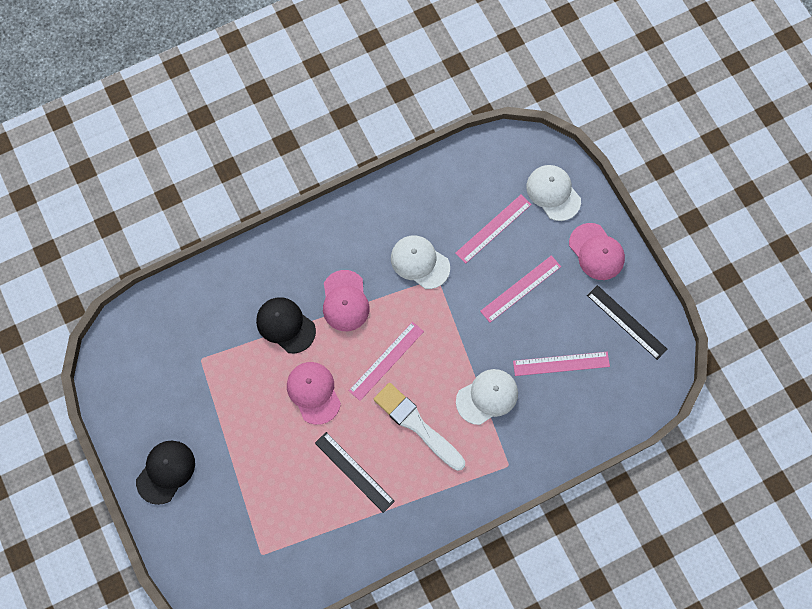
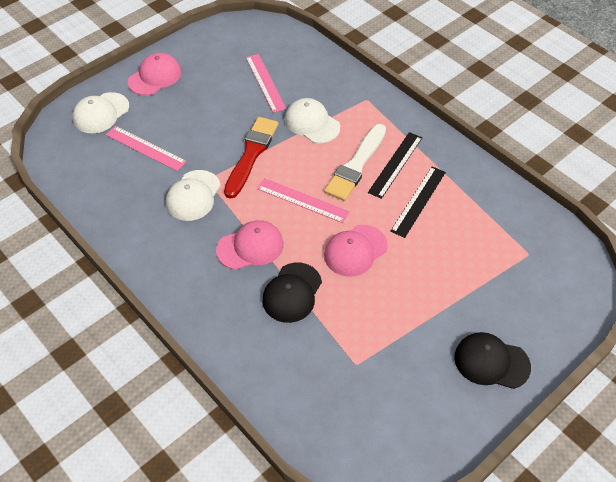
camera: 105 degrees left, 20 degrees down
(459, 326) = (251, 154): none -> red brush
(520, 289) = (202, 119): pink ruler -> none
(626, 322) = (216, 50): black ruler -> black ruler (395, 164)

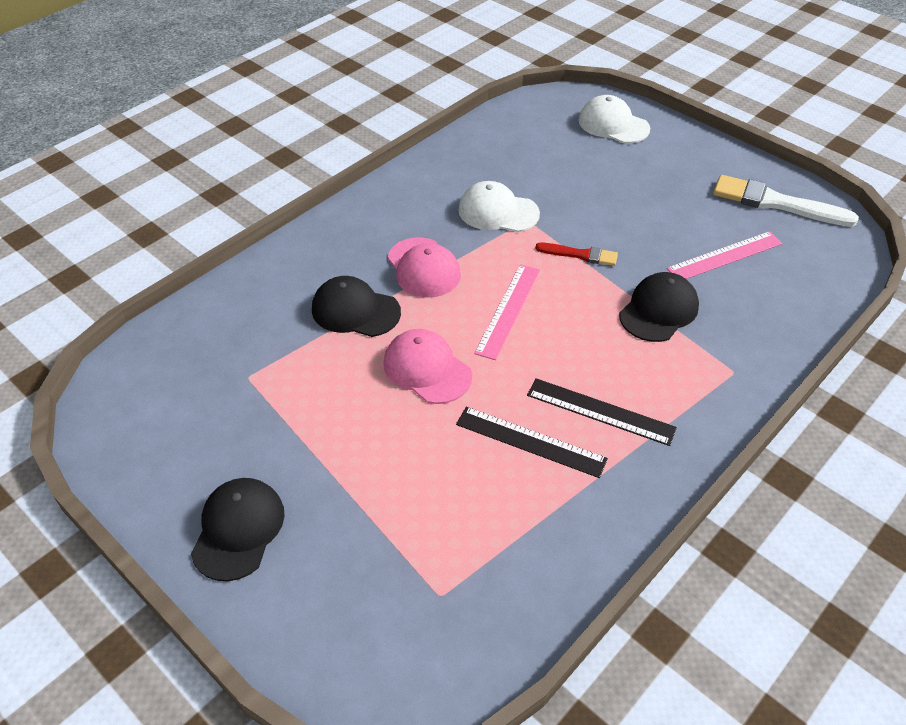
camera: 85 degrees right, 5 degrees down
(145, 148) = (566, 165): pink ruler -> none
(155, 77) = (693, 156): pink cap -> none
(251, 154) = (580, 255): red brush -> red brush, size x0.55
(312, 123) = (658, 310): white cap -> black cap
(356, 165) = (587, 364): white brush -> white brush (776, 203)

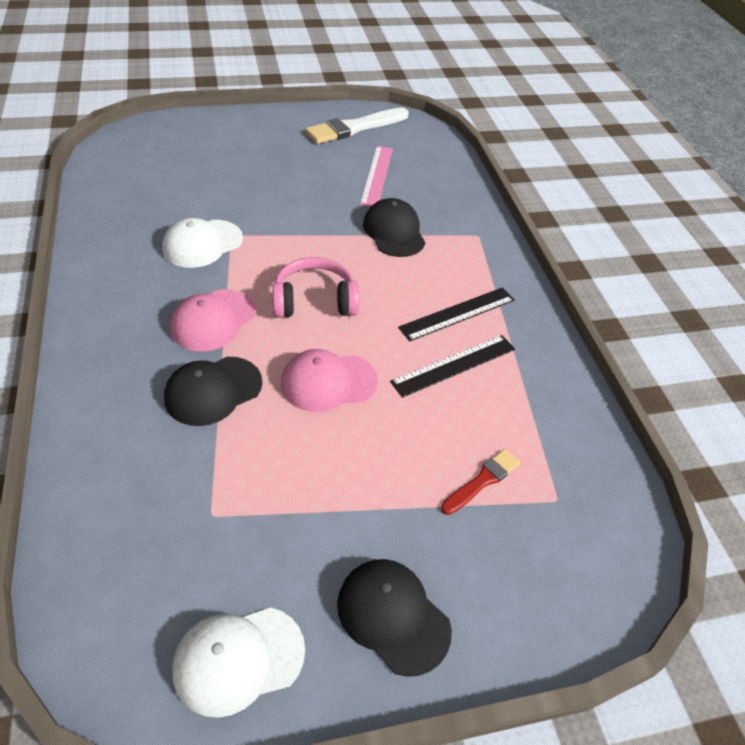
camera: 60 degrees left, 0 degrees up
(423, 268) = (213, 320): pink cap -> pink cap turned 120 degrees clockwise
(508, 310) = (314, 301): pink ruler -> pink headphones
(580, 255) = (300, 232): red brush -> red brush (482, 481)
(613, 124) = (187, 136): white cap -> white cap (238, 659)

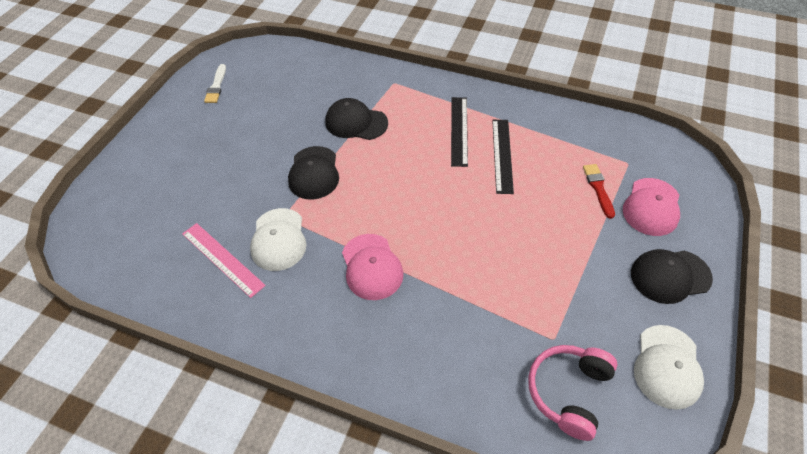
camera: 50 degrees left, 5 degrees up
(213, 391) = (443, 295): black cap -> black cap (314, 173)
(314, 301) = (394, 198): pink headphones -> pink headphones (569, 392)
(328, 382) = (476, 226): pink cap -> pink cap (651, 207)
(354, 128) = (216, 86): white brush -> white brush, size x0.55
(376, 175) = (286, 101): pink ruler -> pink ruler (222, 259)

